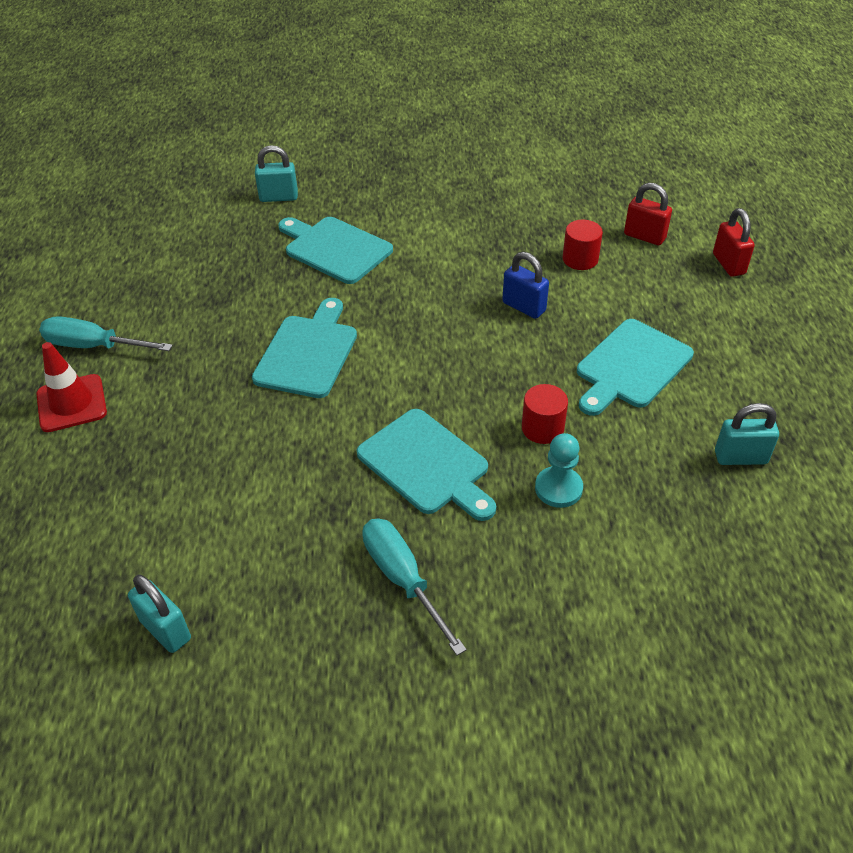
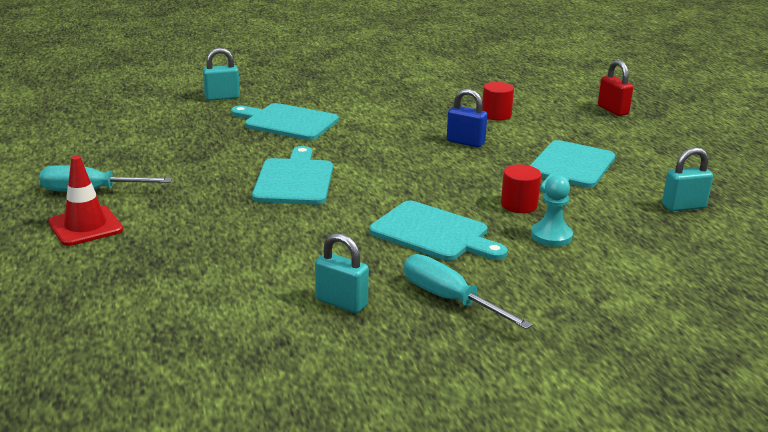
camera: 15 degrees left, 20 degrees down
(165, 630) = (247, 354): turquoise padlock -> turquoise padlock (341, 303)
(644, 236) = (540, 100): red padlock -> none

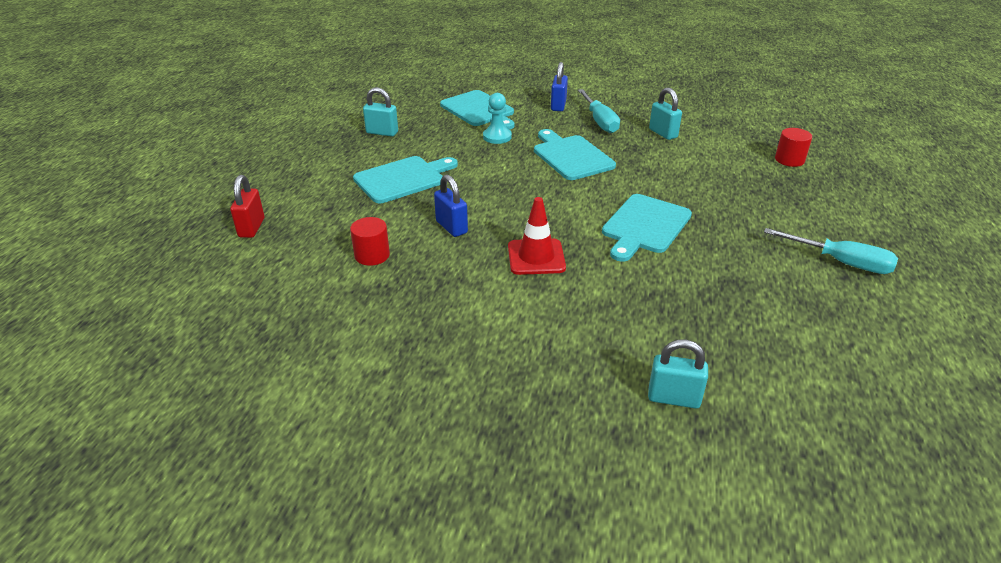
camera: 150 degrees left, 10 degrees up
(85, 226) = (837, 224): red traffic cone -> red traffic cone (536, 257)
(287, 122) = (609, 312): turquoise cutting board -> turquoise cutting board (479, 110)
(519, 205) = (488, 160): red cylinder -> red cylinder (789, 160)
(541, 314) = (558, 105): none -> blue padlock

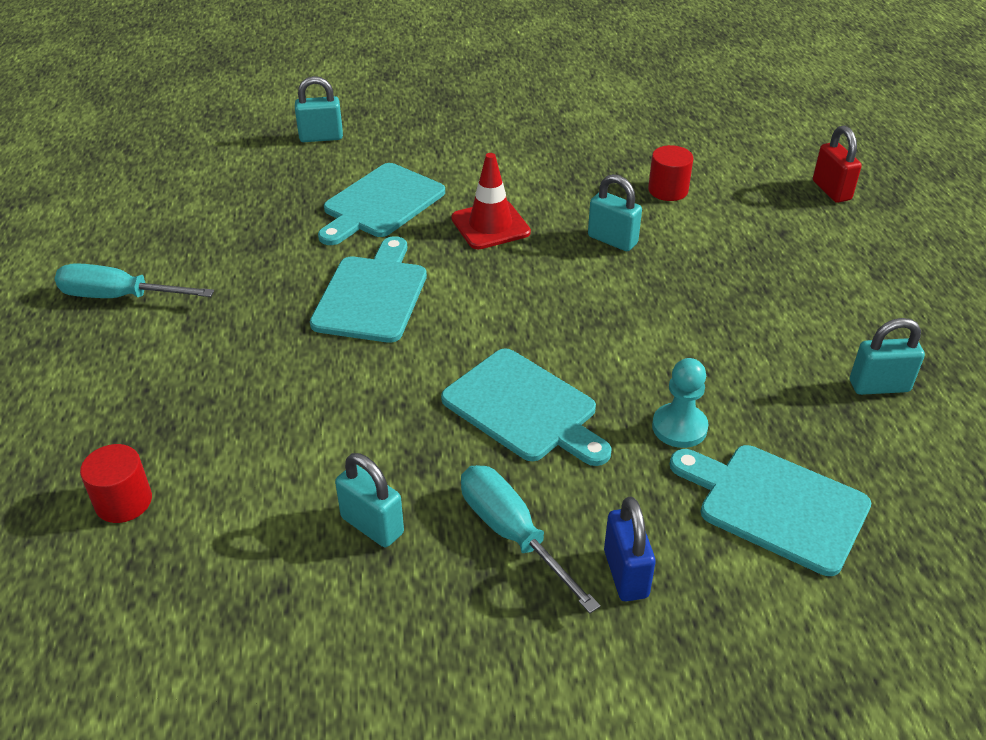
camera: 160 degrees right, 5 degrees up
(403, 179) = (741, 297): turquoise cutting board -> turquoise cutting board (381, 204)
(451, 227) = (612, 240): blue padlock -> turquoise padlock

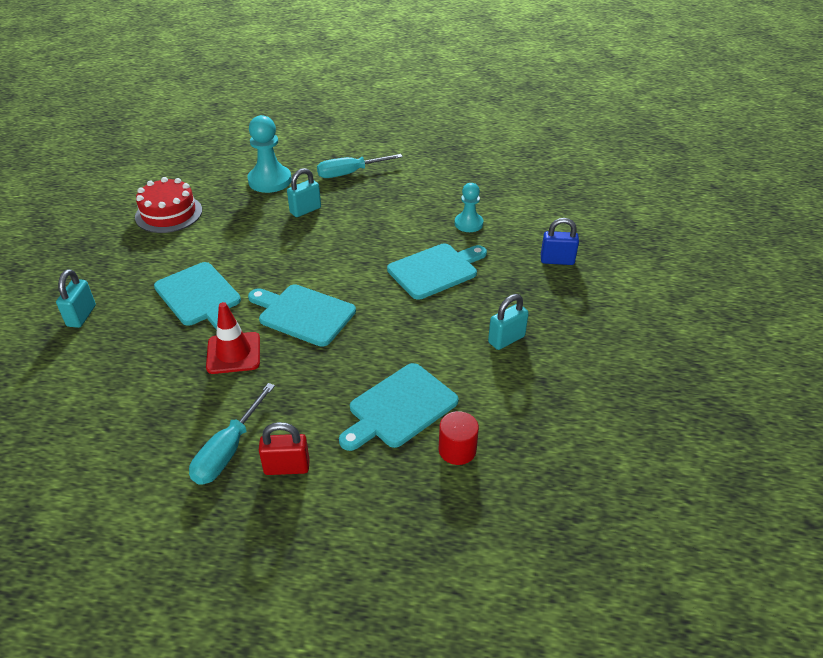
camera: 75 degrees left, 0 degrees up
(490, 225) = (259, 252): red traffic cone -> red traffic cone (233, 353)
(512, 533) = (524, 291): turquoise screwdriver -> turquoise screwdriver (349, 173)
(539, 134) = (169, 213): none -> red cake
(668, 190) = (270, 181): red cylinder -> turquoise pawn
(775, 505) = (526, 210): turquoise cutting board -> turquoise cutting board (399, 408)
(831, 190) = (307, 132): red padlock -> red padlock (287, 467)
(879, 386) = (462, 163): turquoise padlock -> none

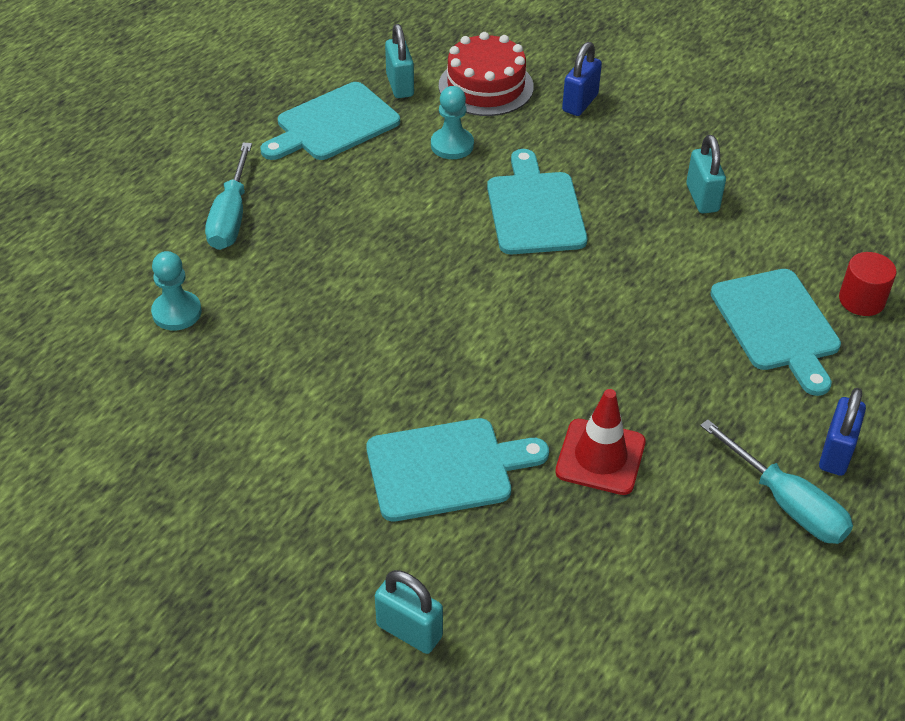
camera: 65 degrees left, 5 degrees up
(169, 213) = (179, 464): red cake -> red cake (486, 86)
(270, 181) = (177, 312): turquoise pawn -> turquoise pawn, size x0.62
(287, 467) = (836, 453): red padlock -> blue padlock
(303, 314) = (554, 363): turquoise cutting board -> turquoise cutting board (333, 124)
(305, 210) = (298, 294): turquoise padlock -> turquoise padlock (400, 85)

